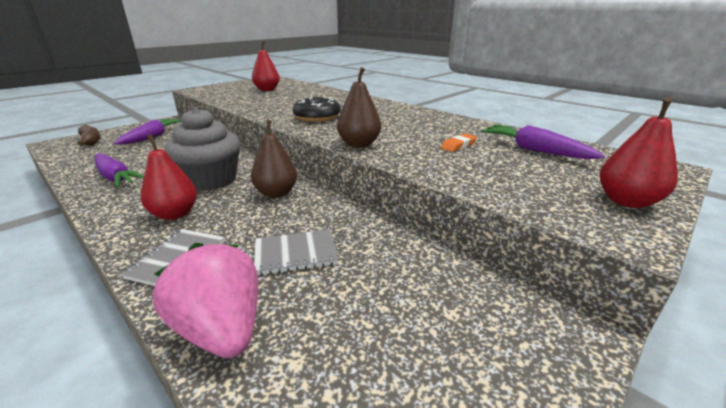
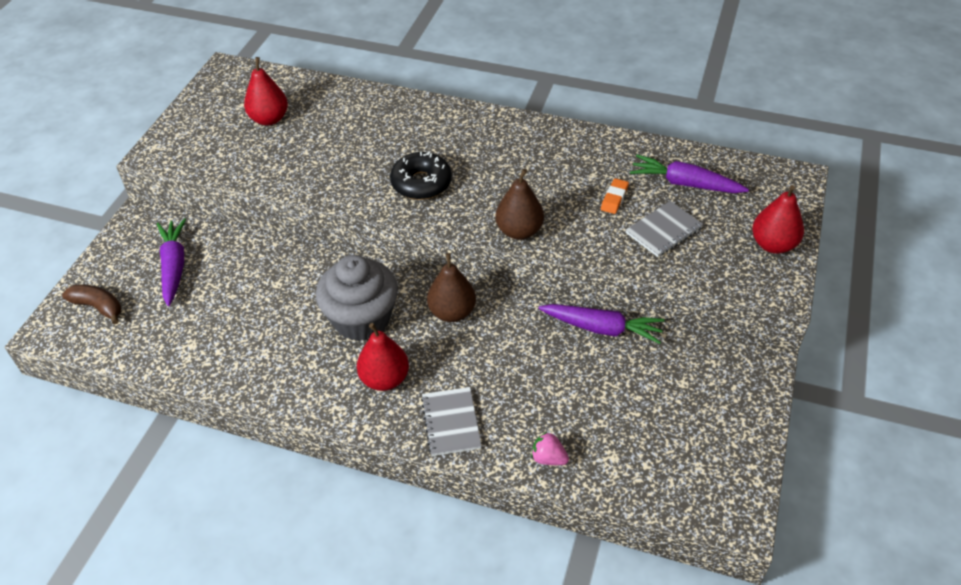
camera: 25 degrees left, 20 degrees up
(116, 177) = (245, 357): purple carrot -> purple carrot (602, 328)
(222, 329) = (548, 458): pink strawberry -> pink strawberry, size x0.47
(295, 253) = (539, 377): grey notebook -> grey notebook (663, 230)

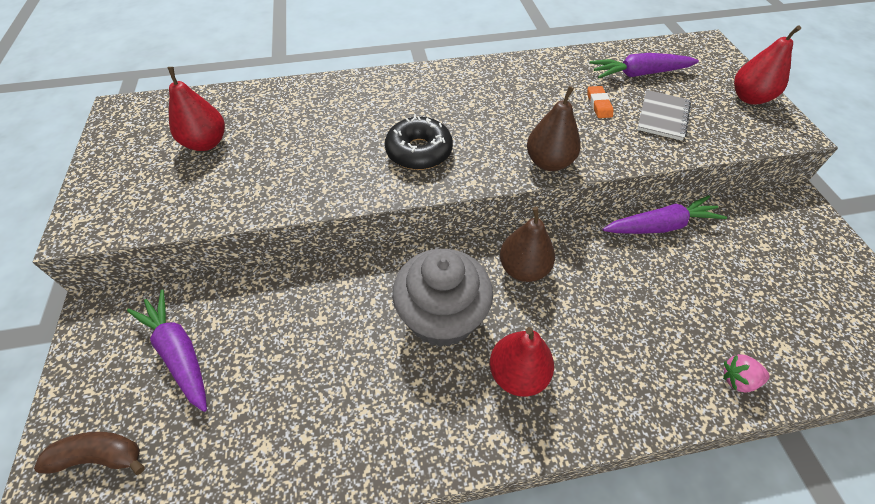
camera: 30 degrees left, 5 degrees up
(451, 422) = (621, 390): grey notebook -> none

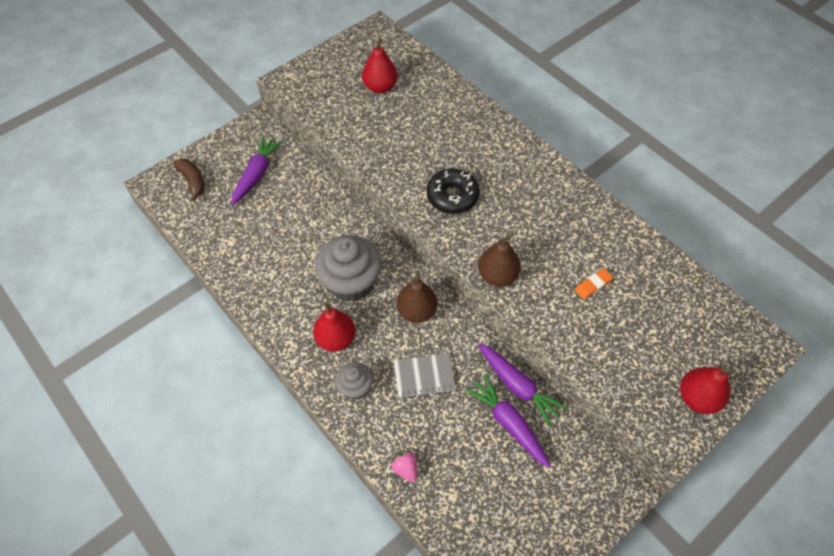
camera: 60 degrees right, 5 degrees up
(601, 384) = (355, 387): none -> grey cupcake
(639, 74) = (662, 302): purple carrot -> purple carrot (508, 423)
(662, 117) = (613, 335): grey notebook -> grey notebook (424, 376)

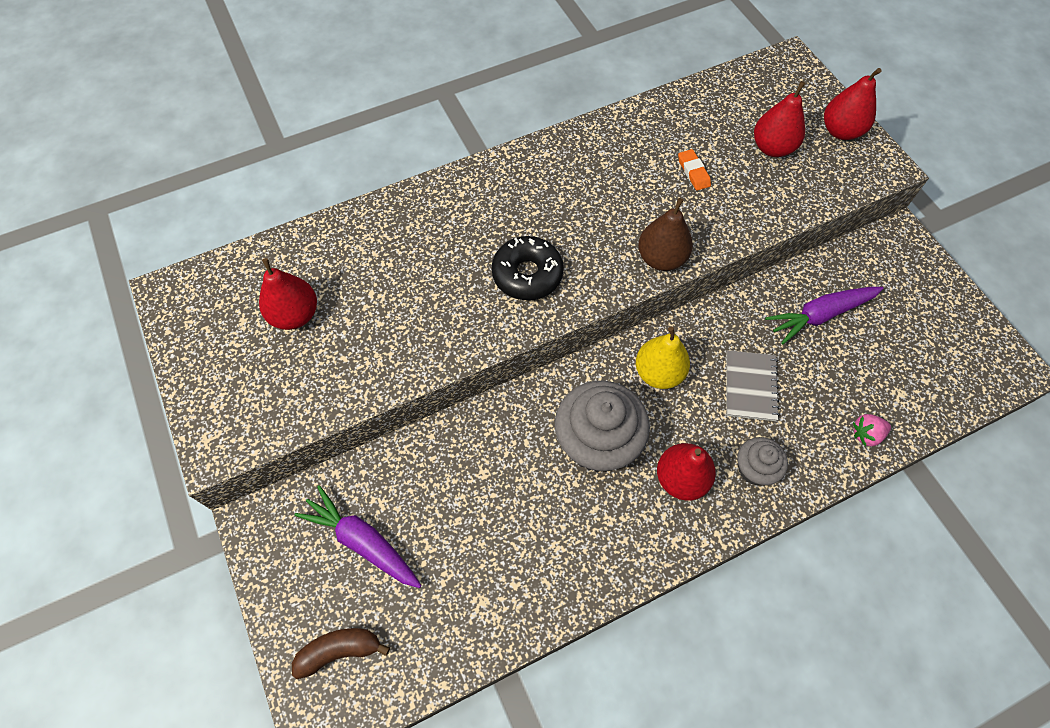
camera: 75 degrees left, 5 degrees up
(417, 311) = (658, 373): brown pear -> yellow pear
(518, 386) = (776, 294): purple carrot -> none
(648, 342) = (772, 148): none -> red pear

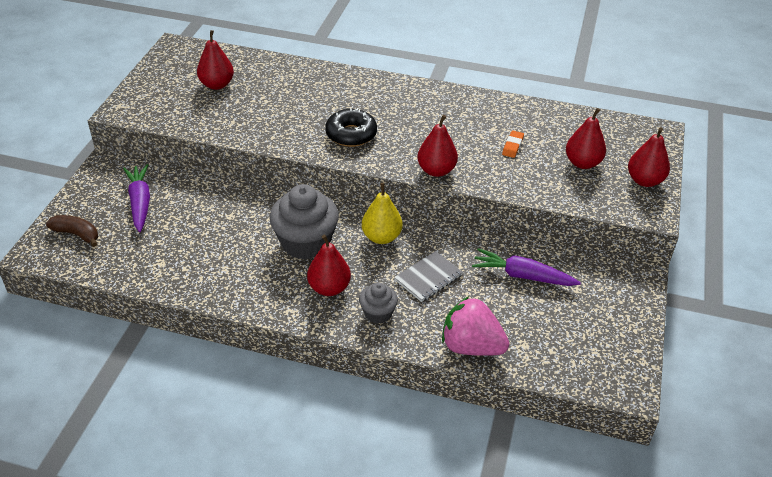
camera: 40 degrees right, 20 degrees down
(661, 258) = (436, 170): brown pear -> red pear
(866, 434) = (471, 346): pink strawberry -> pink strawberry, size x2.13

